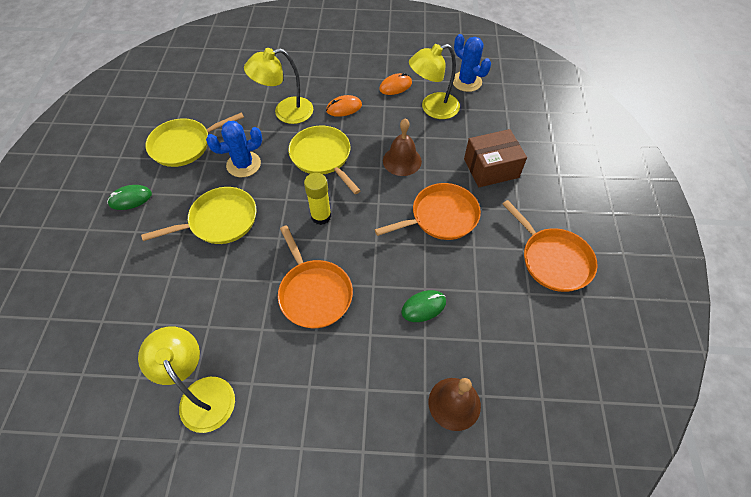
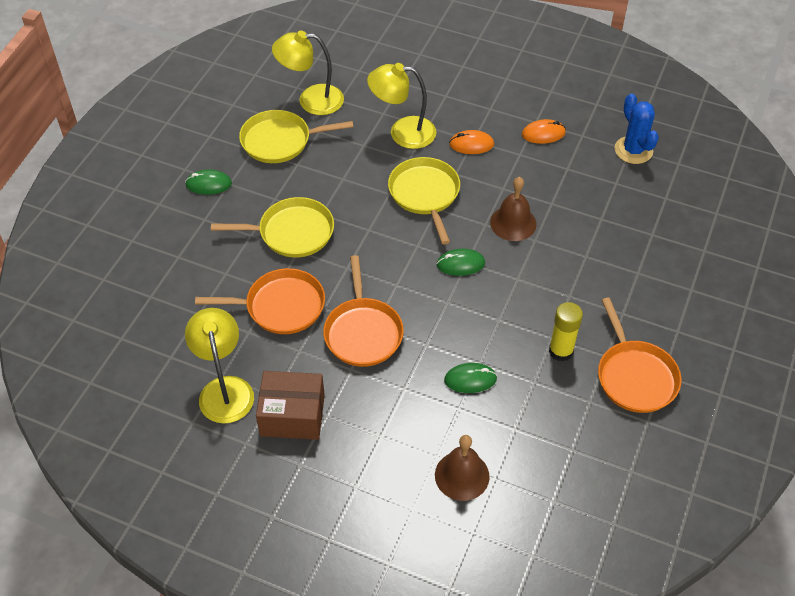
camera: 20 degrees right, 5 degrees down
(243, 164) = (336, 179): blue cactus -> none
(321, 216) = (399, 258): yellow glue stick -> yellow glue stick (561, 351)
(374, 206) = (460, 264): none -> green mouse
(432, 108) = (576, 172): yellow lamp -> yellow lamp (311, 100)
(441, 217) = (530, 296): orange pan -> orange pan (281, 306)
(491, 168) = (613, 259): brown box -> brown box (292, 415)

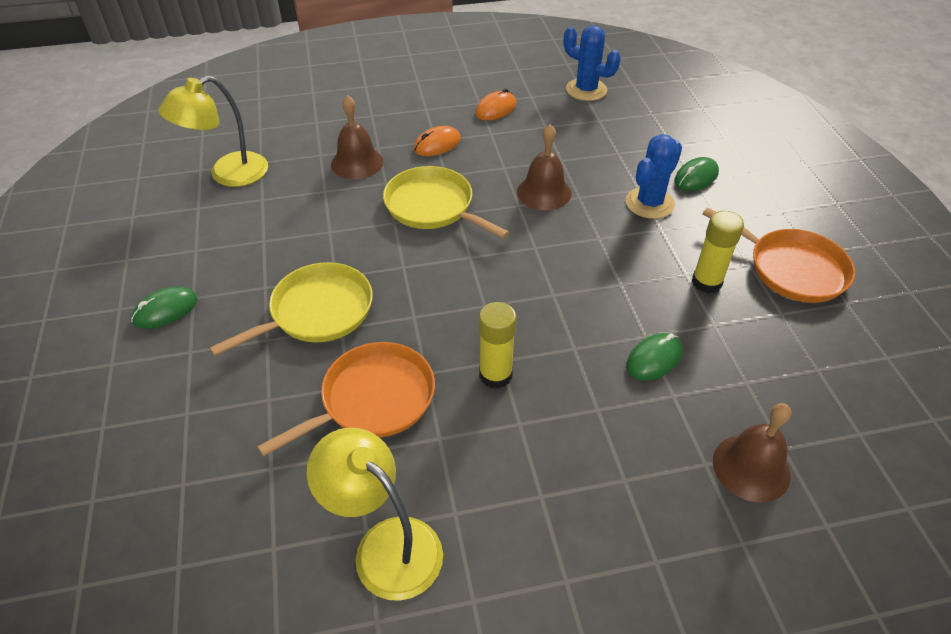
camera: 35 degrees left, 5 degrees down
(280, 141) = (223, 227): yellow pan -> none
(292, 415) = (501, 522): brown box -> none
(363, 332) = (495, 375): orange pan -> yellow glue stick
(402, 132) = (357, 163): yellow lamp -> brown bell
(460, 264) = (531, 252): green mouse -> green mouse (696, 177)
(582, 272) = (649, 203): none -> blue cactus

